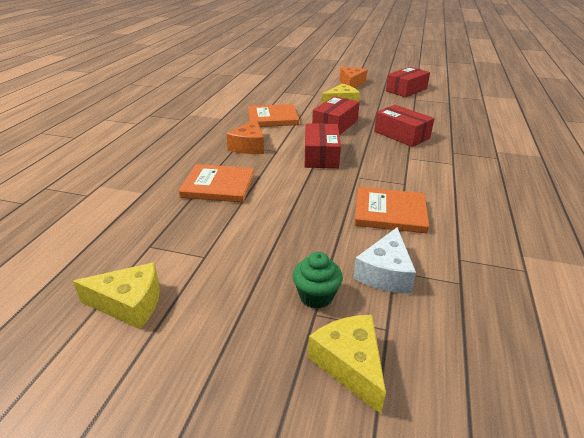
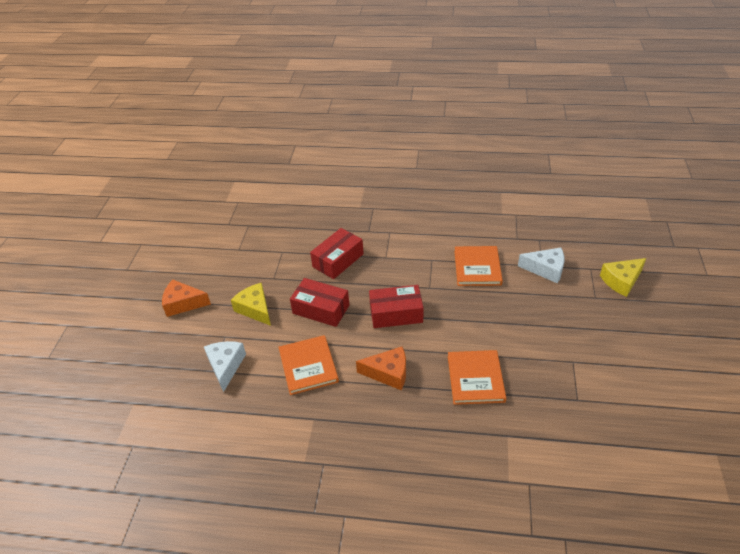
camera: 95 degrees left, 10 degrees up
(129, 304) = (636, 388): yellow cheese -> none
(285, 95) = (226, 366): none -> white cheese
(316, 296) = (581, 298): green cupcake -> none
(406, 90) = (208, 255): red box -> none

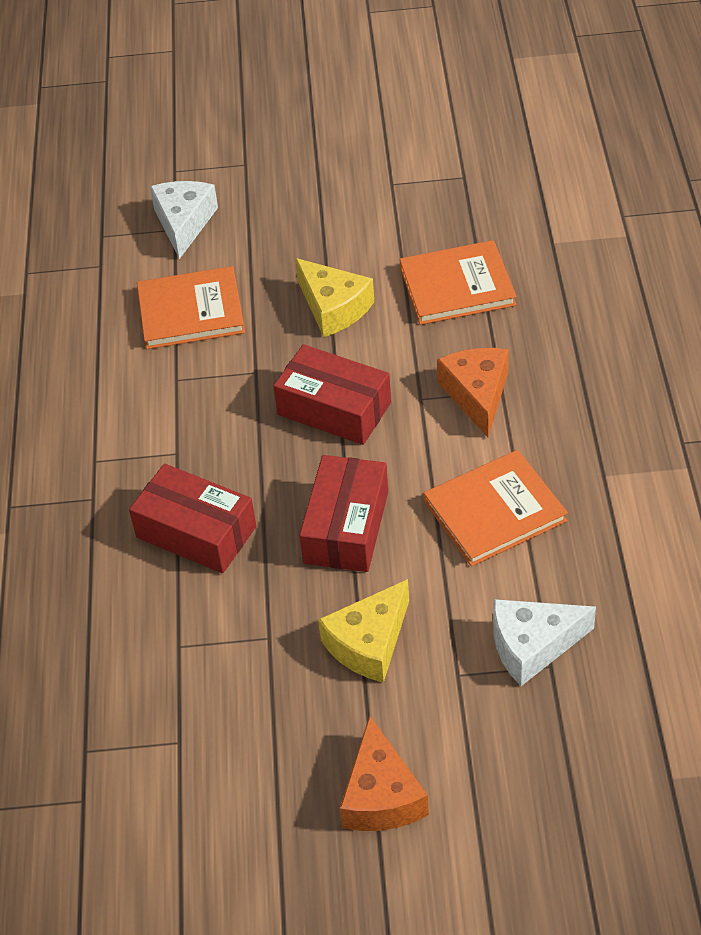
camera: 100 degrees left, 5 degrees up
(396, 313) = (334, 408): red box -> red box turned 45 degrees counterclockwise
(621, 281) = (201, 136): yellow cheese -> yellow cheese (333, 308)

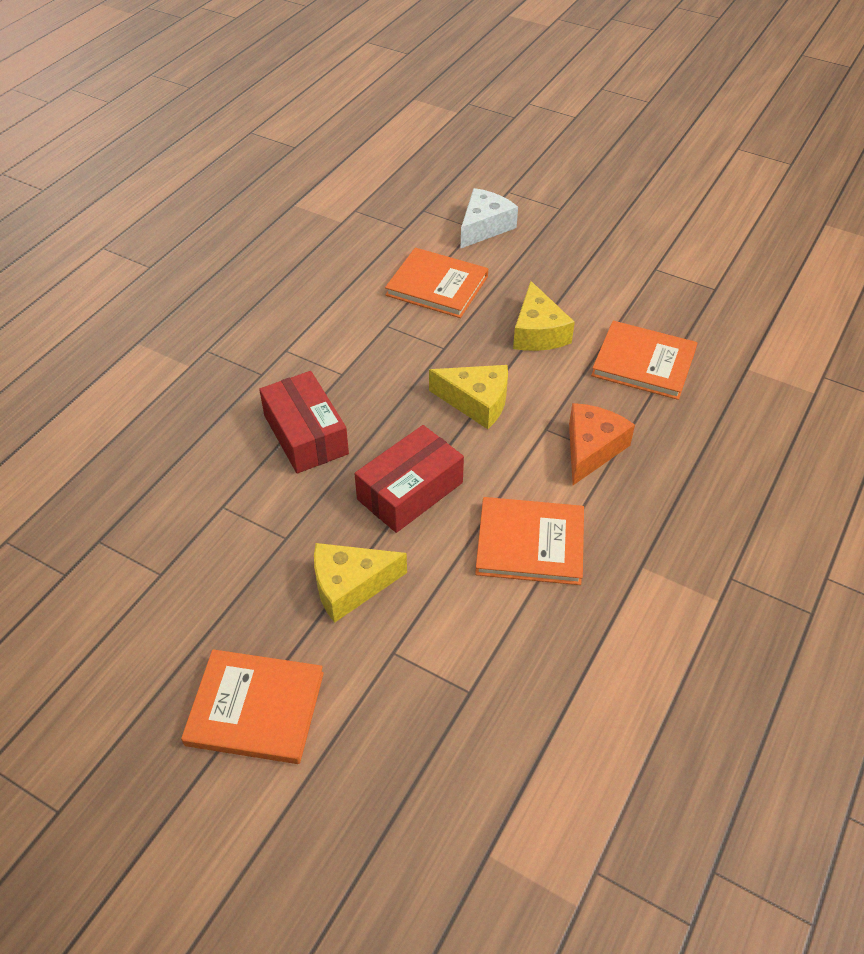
camera: 30 degrees right, 0 degrees up
(334, 408) = (476, 402): red box -> yellow cheese
(381, 795) = (255, 708): orange cheese -> orange book
(532, 645) = (469, 666): white cheese -> none

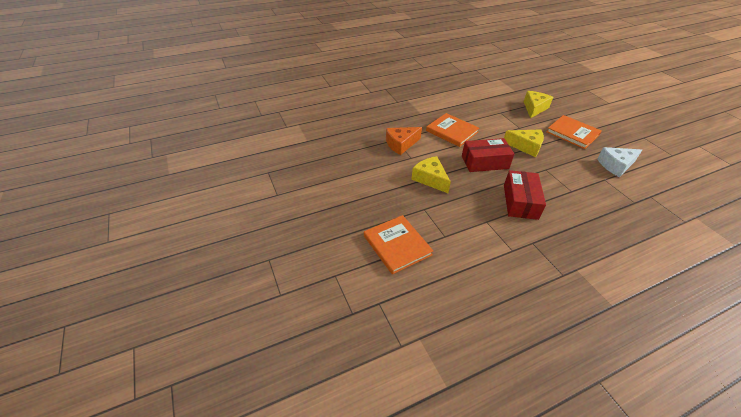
camera: 145 degrees left, 5 degrees down
(484, 227) = (329, 272): white cheese -> white cheese (616, 165)
(538, 332) = (371, 193): yellow cheese -> yellow cheese (534, 108)
(643, 363) = (343, 160): orange book -> none

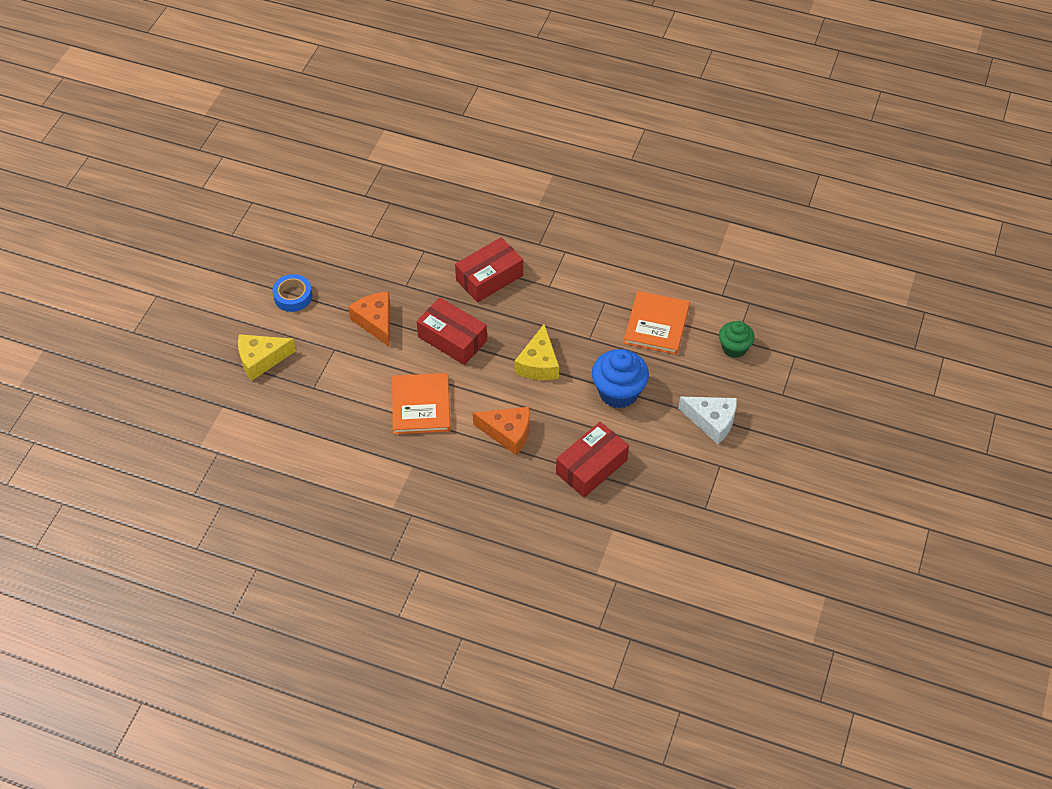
camera: 135 degrees left, 10 degrees up
(330, 267) = (734, 348): none -> green cupcake
(345, 155) = (591, 467): none -> red box
(372, 193) = (618, 392): none -> blue cupcake
(526, 146) = (376, 322): yellow cheese -> orange cheese
(572, 133) = (293, 296): orange book -> blue tape
(616, 165) = (330, 236): white cheese -> white cheese (711, 421)

